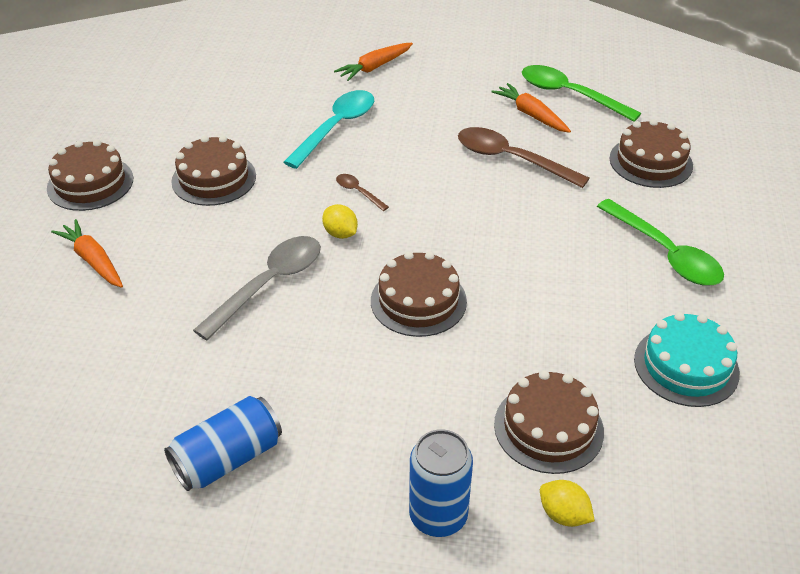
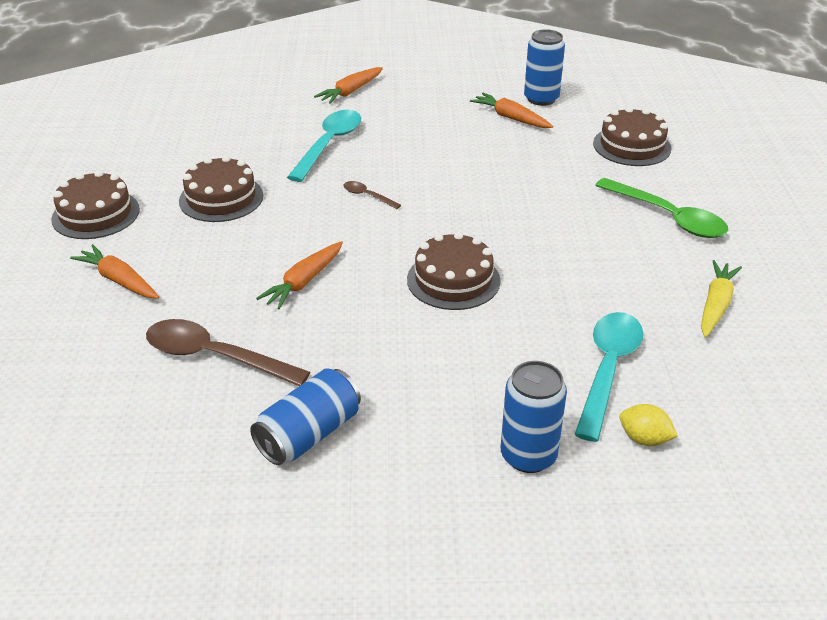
camera: 10 degrees left, 5 degrees down
(269, 284) = (304, 282): grey spoon -> orange carrot
(340, 233) = (361, 232): yellow lemon -> none
(511, 159) = (504, 155): brown spoon -> brown spoon (215, 357)
(548, 427) = (608, 370): brown cake -> turquoise spoon
(569, 95) = (541, 99): green spoon -> blue can
(686, 366) = (715, 305): turquoise cake -> yellow carrot

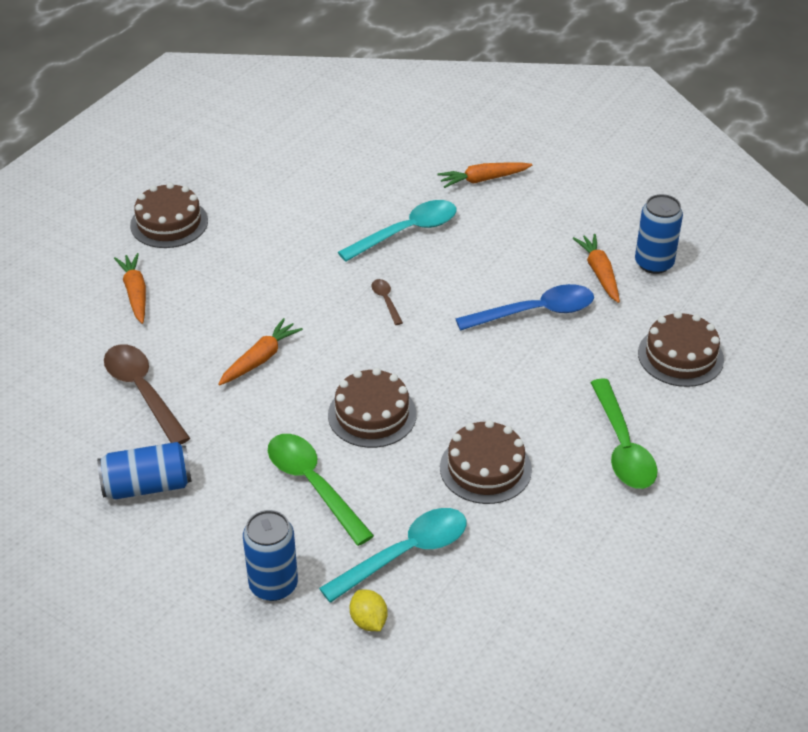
camera: 35 degrees right, 5 degrees up
(221, 198) = (271, 249): brown cake -> brown cake (485, 468)
(304, 282) = (260, 359): orange carrot -> orange carrot turned 150 degrees clockwise
(466, 356) = (313, 485): none -> green spoon
(495, 159) = (535, 312): none -> blue spoon
(715, 305) = (560, 548): yellow carrot -> none

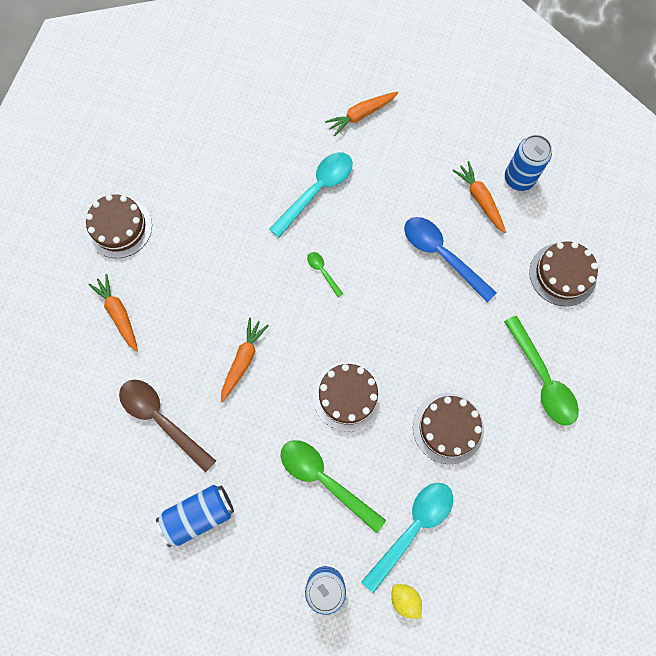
camera: 15 degrees left, 30 degrees up
(386, 301) = (322, 272): brown spoon -> green spoon
(535, 312) = (442, 255): blue spoon -> blue spoon turned 105 degrees counterclockwise

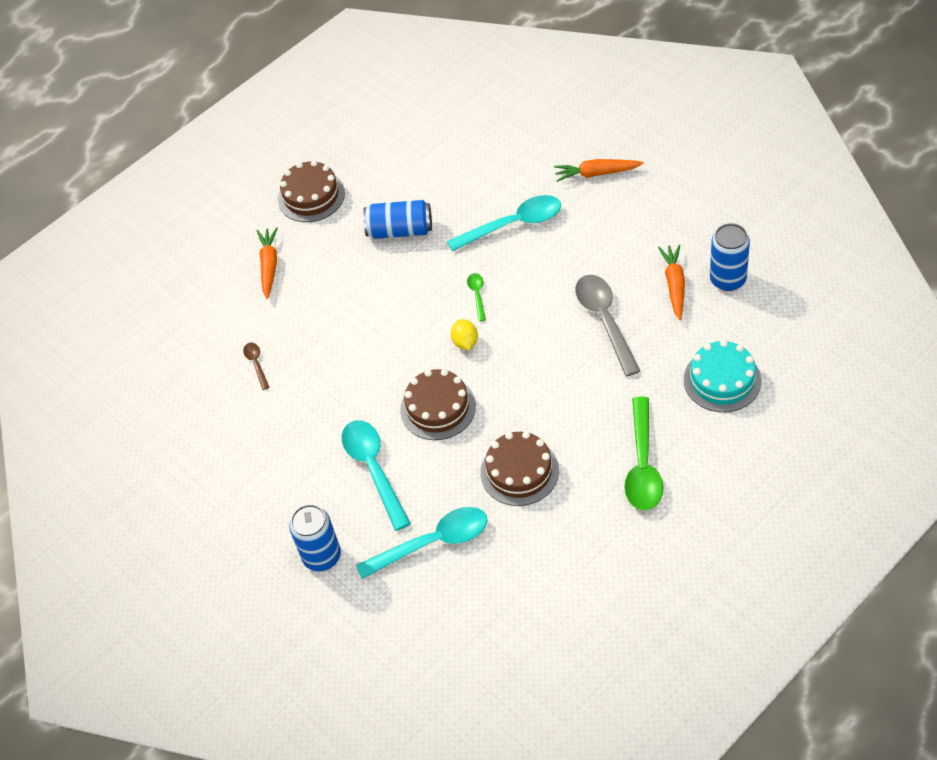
camera: 35 degrees right, 20 degrees down
(161, 419) = (256, 364): brown spoon -> brown spoon, size x0.47
(198, 515) = (243, 453): blue can -> blue can (400, 230)
(243, 360) = (357, 343): orange carrot -> none
(324, 480) = (374, 469): green spoon -> turquoise spoon
(405, 599) = (389, 599): yellow lemon -> yellow lemon (465, 342)
(442, 255) = (605, 320): blue spoon -> grey spoon
(562, 274) = (722, 380): brown cake -> turquoise cake

